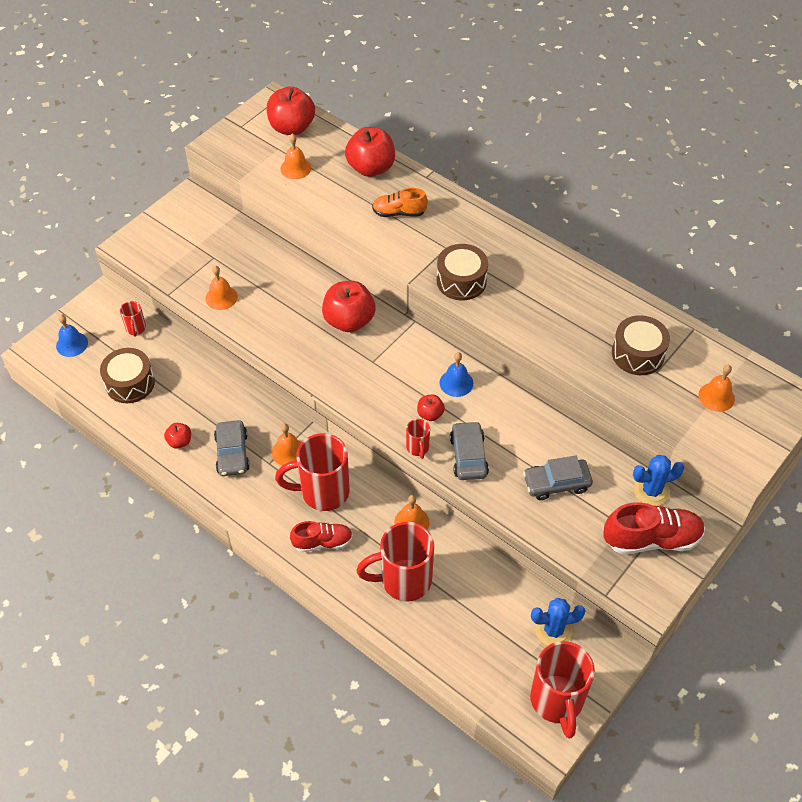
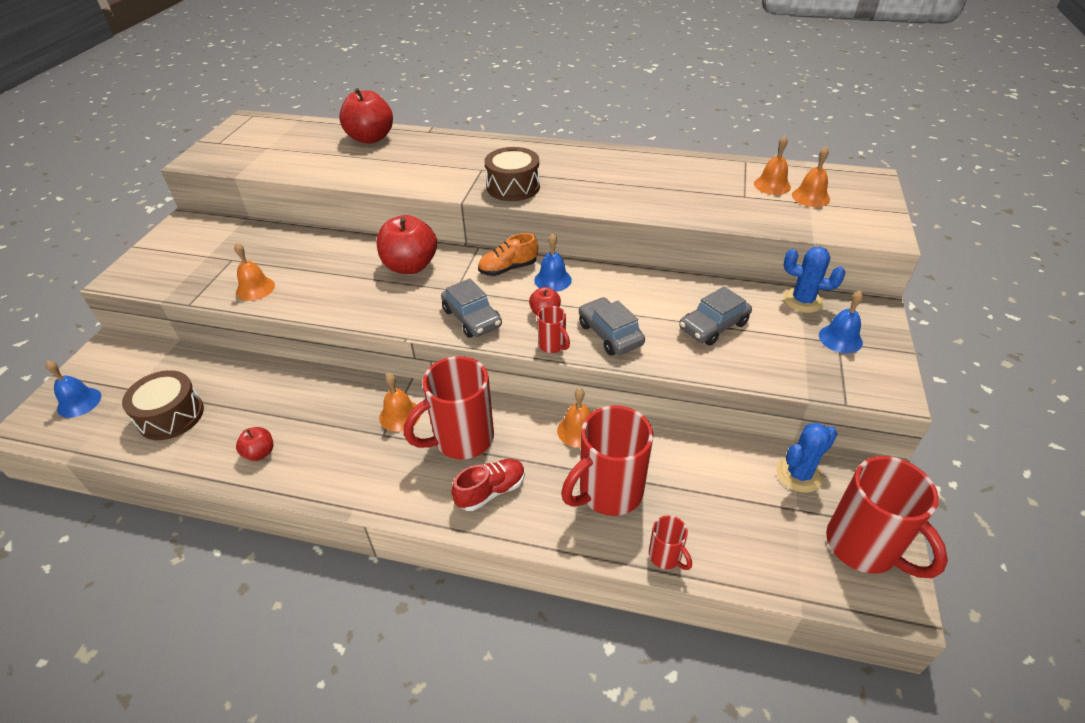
camera: 25 degrees left, 10 degrees down
(136, 329) = (161, 362): red mug -> red mug (666, 556)
(232, 453) = (333, 441): grey car -> grey car (472, 318)
(292, 127) = (274, 132): red apple -> none
(295, 168) = (293, 156): orange bell -> orange bell (772, 185)
(399, 213) = (418, 159): orange shoe -> orange shoe (508, 268)
(638, 354) = (716, 189): brown drum -> none
(651, 491) = (802, 300): blue cactus -> blue cactus turned 60 degrees clockwise
(651, 539) = (840, 338): red shoe -> blue bell

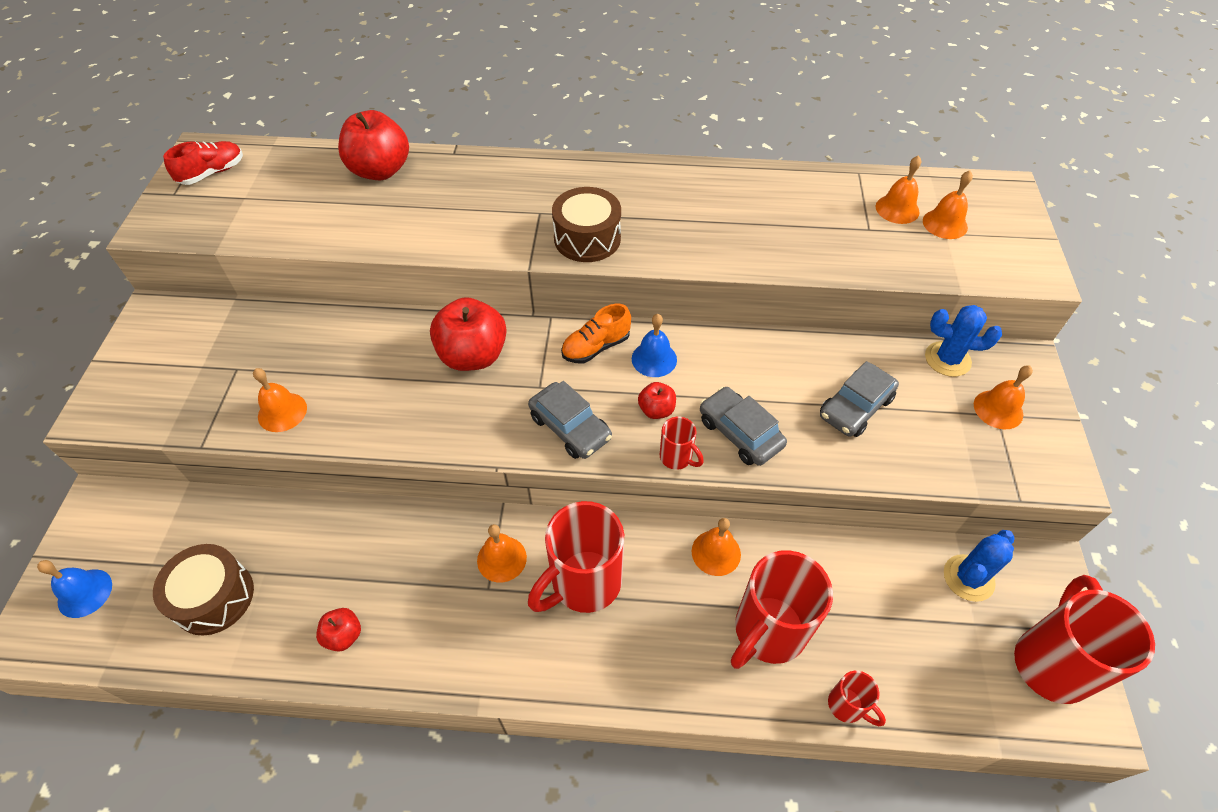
camera: 10 degrees left, 10 degrees up
(491, 491) = (635, 649): red shoe -> red shoe (212, 173)
(840, 338) = (998, 409): blue bell -> orange bell
(864, 547) = (1051, 662): red mug -> red mug turned 120 degrees counterclockwise

